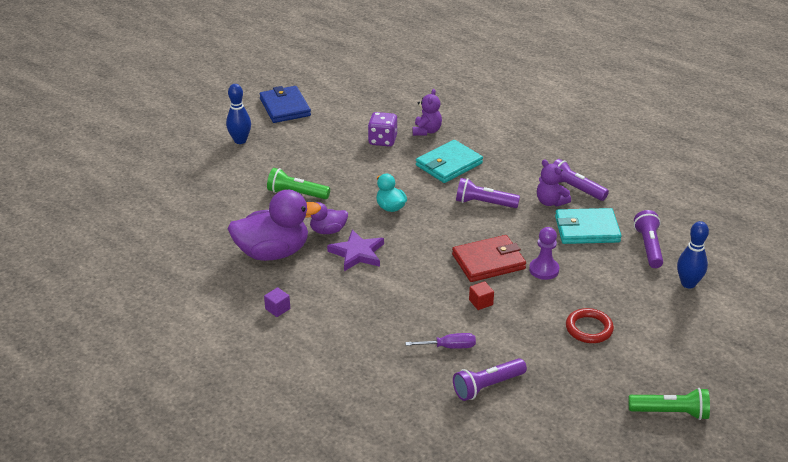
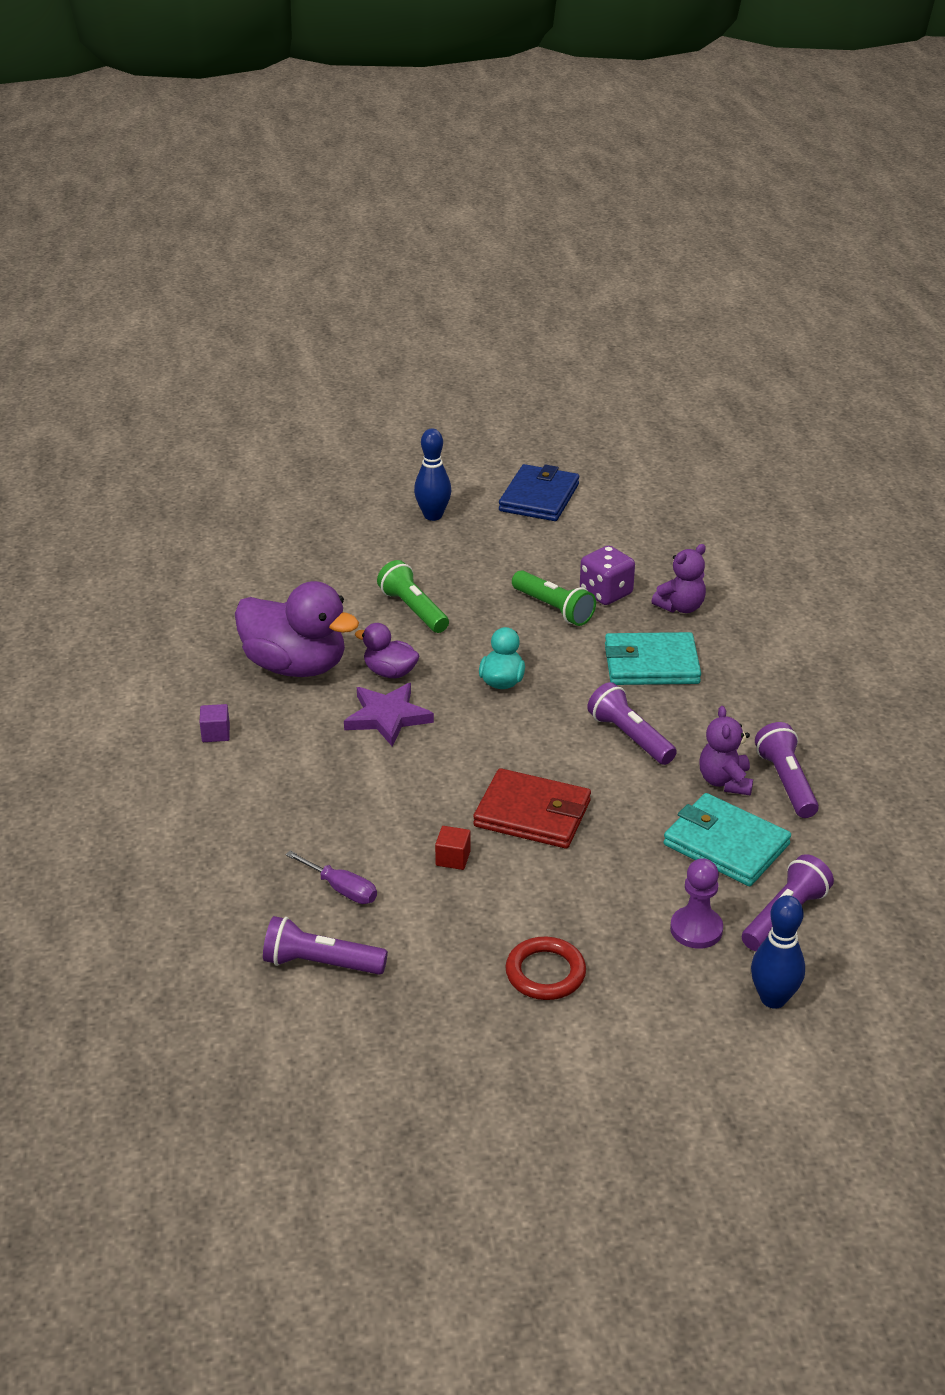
camera: 40 degrees right, 0 degrees up
(544, 270) = (591, 864): purple pawn -> purple pawn (696, 929)
(670, 412) = (502, 1146): green flashlight -> green flashlight (553, 608)

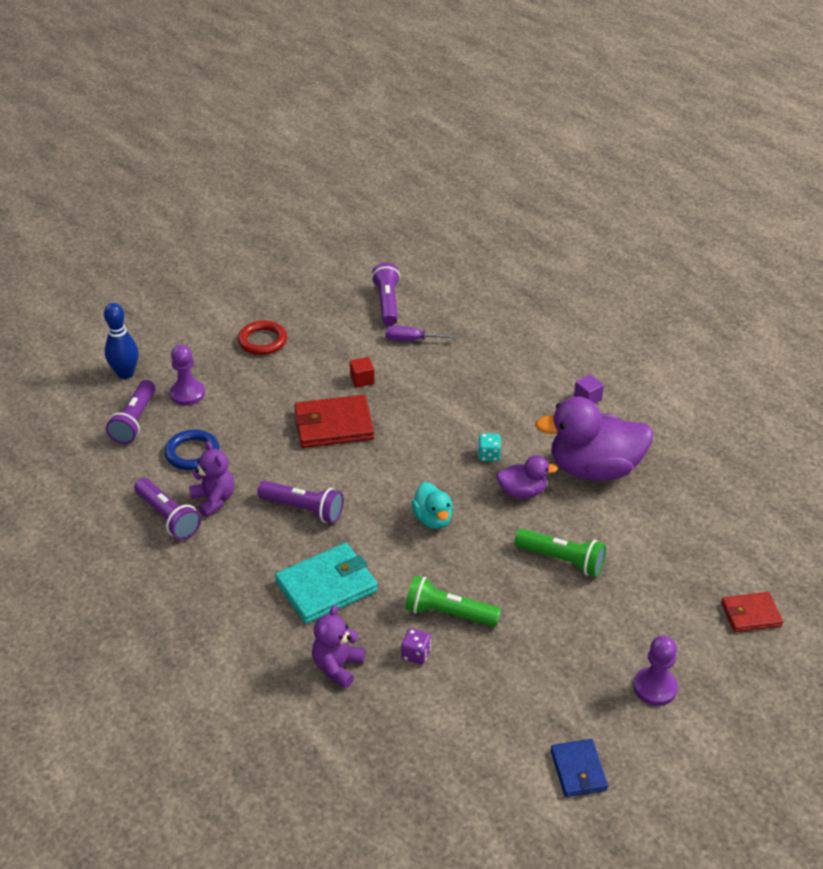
camera: 150 degrees right, 5 degrees up
(303, 527) = (750, 614): none -> red wallet
(321, 963) = (387, 303): purple flashlight -> purple flashlight turned 75 degrees counterclockwise
(387, 717) = (489, 455): purple star -> turquoise dice
(433, 515) = (655, 687): blue bowling pin -> purple pawn
(539, 497) = (578, 770): blue wallet -> blue wallet, size x0.60
(606, 593) = (416, 654): purple dice -> purple dice, size x0.58
(726, 844) = (192, 453): turquoise wallet -> blue ring

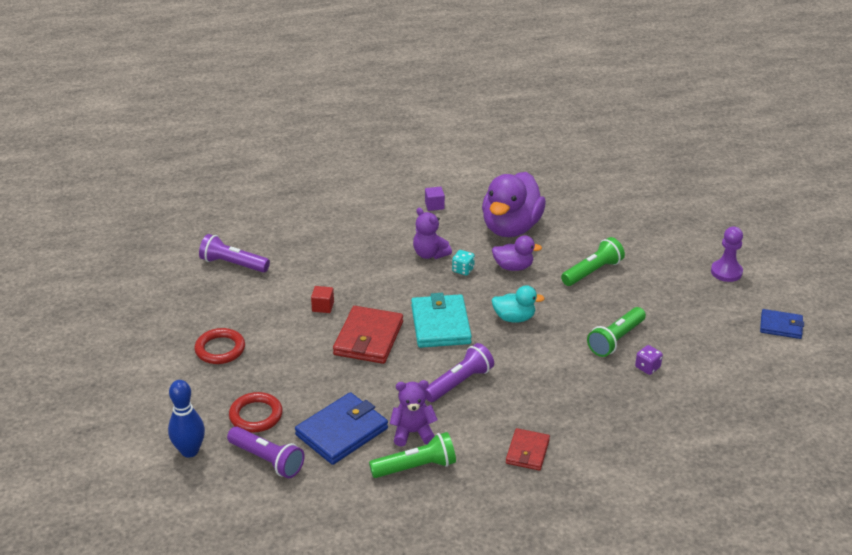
camera: 65 degrees left, 5 degrees down
(168, 517) = (415, 467): purple flashlight -> green flashlight
(187, 394) = (256, 415): purple pawn -> red ring
(192, 453) = (342, 432): blue ring -> blue wallet
(326, 586) = (554, 394): turquoise wallet -> turquoise wallet (440, 324)
(337, 667) = (641, 411): purple teddy bear -> purple teddy bear (430, 254)
(411, 340) = (294, 266): purple screwdriver -> none
(522, 492) = (513, 267): purple duck -> purple duck turned 75 degrees clockwise
(750, 614) = (683, 214): red wallet -> red wallet (527, 451)

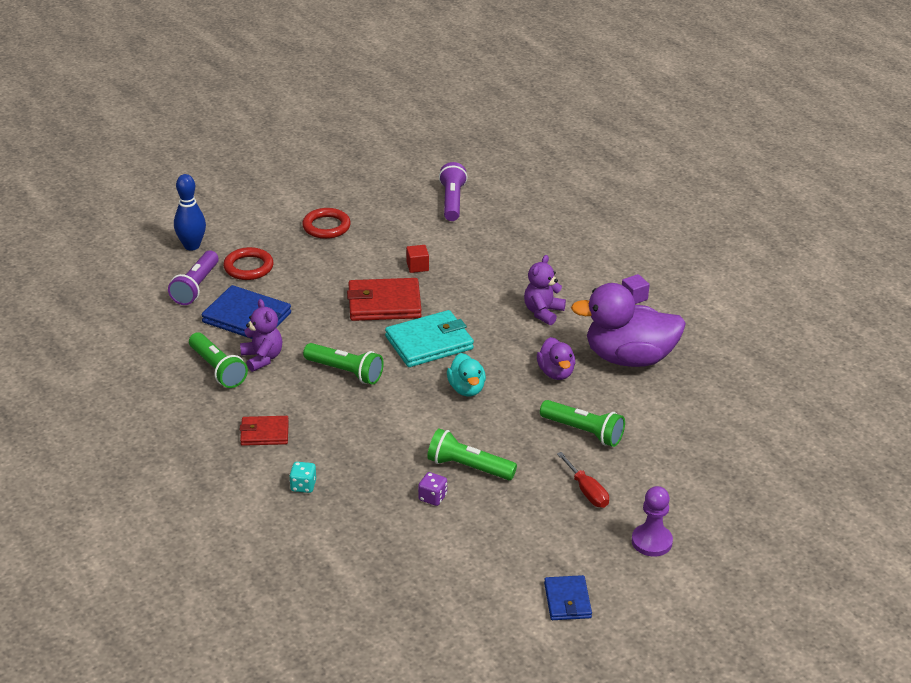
camera: 70 degrees right, 0 degrees up
(459, 383) = (345, 372): purple flashlight -> green flashlight
(463, 270) = (529, 339): turquoise dice -> turquoise dice (303, 486)
(663, 287) = (587, 491): none -> red screwdriver

